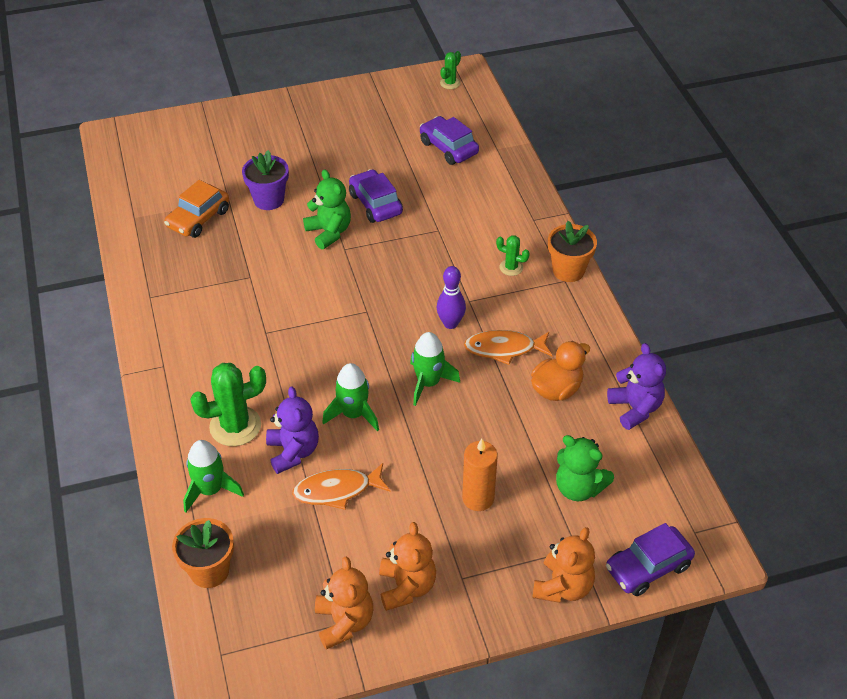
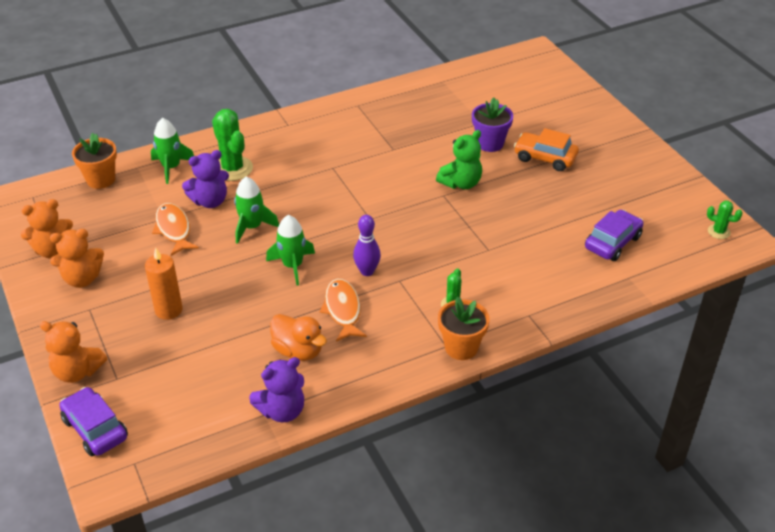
camera: 80 degrees right, 5 degrees down
(198, 218) = (452, 111): orange car -> orange car (545, 158)
(375, 204) = (509, 205): purple car -> none
(578, 488) = (182, 374): green teddy bear -> none

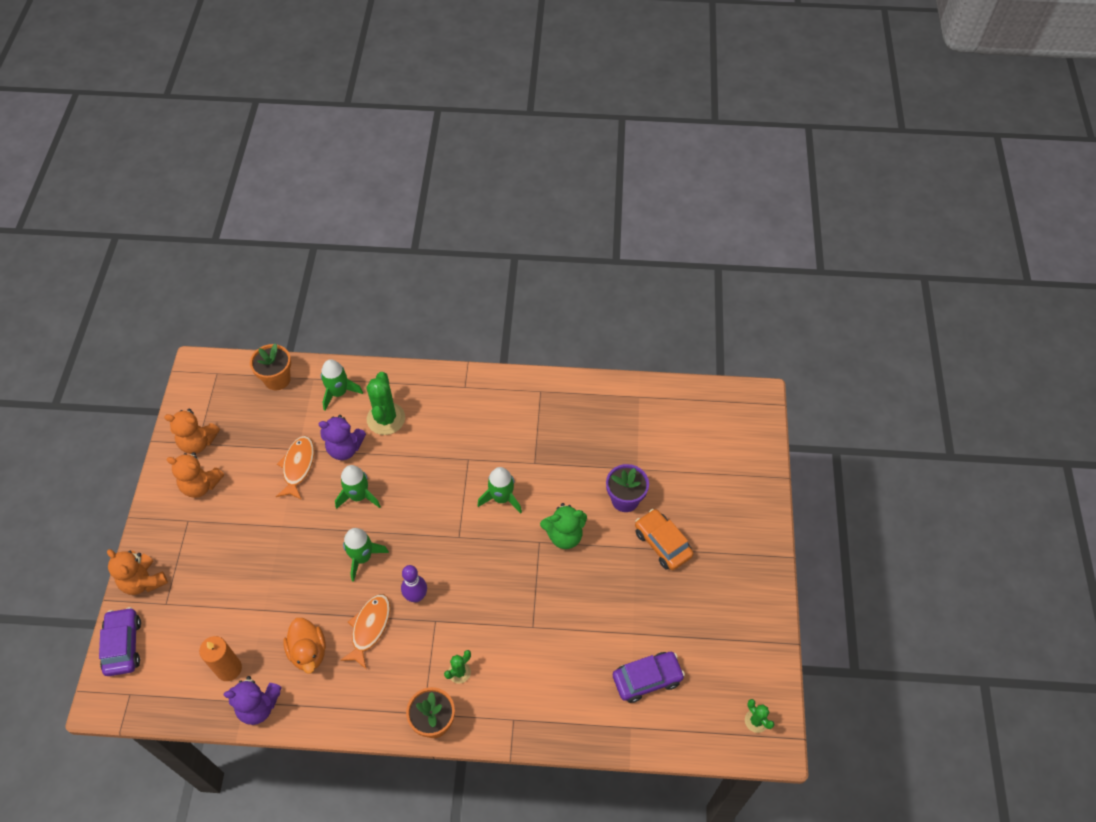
camera: 30 degrees right, 15 degrees up
(168, 310) = (242, 554): orange candle -> orange candle (229, 669)
(385, 180) = (501, 498): none -> green rocket

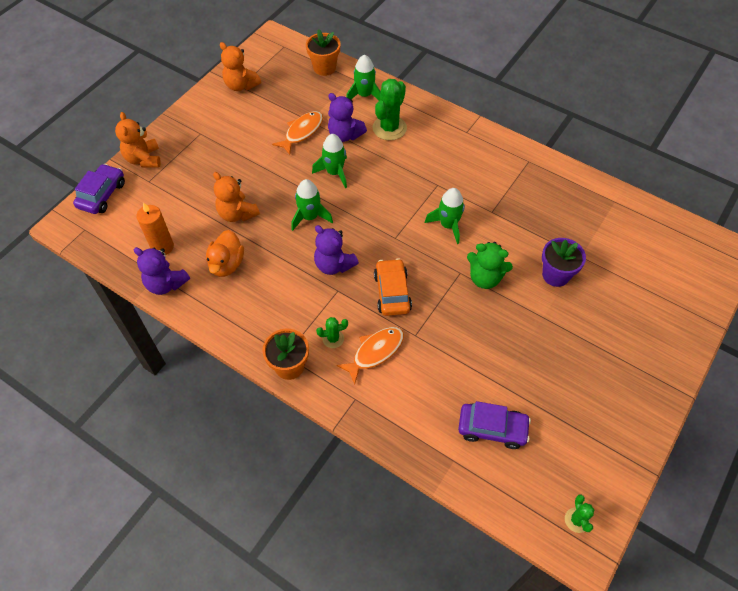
camera: 30 degrees right, 0 degrees up
(201, 485) = (224, 114): orange teddy bear -> orange teddy bear (237, 214)
(369, 628) = (283, 270): orange fish -> orange fish (375, 352)
(416, 596) = (334, 265): purple bowling pin -> purple teddy bear
(662, 543) = (570, 325): orange car -> orange car (392, 292)

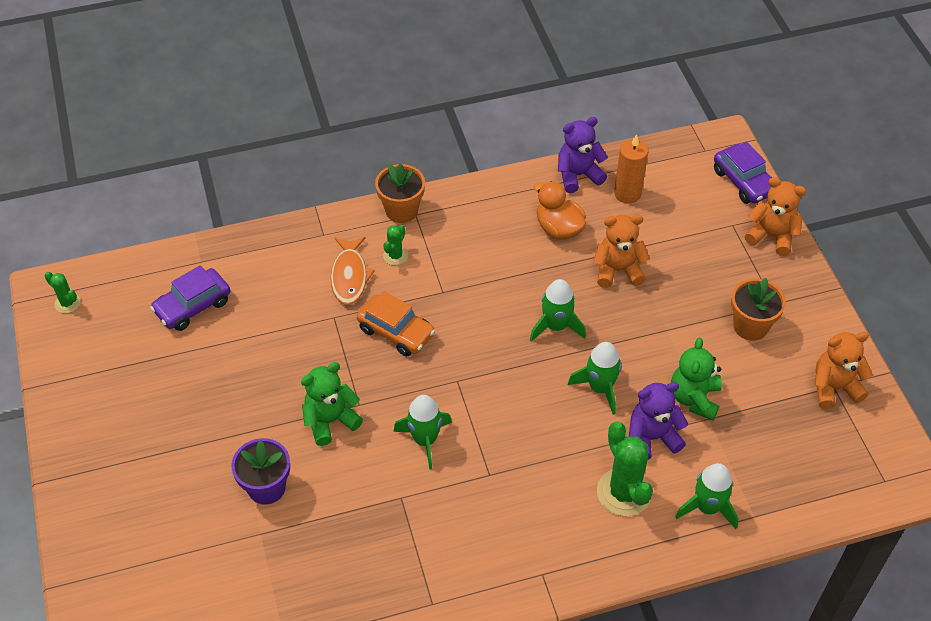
camera: 130 degrees right, 5 degrees down
(302, 132) = (694, 398): orange fish -> green teddy bear
(324, 68) = (800, 499): orange flower pot -> orange flower pot (750, 326)
(334, 265) = (475, 307): purple teddy bear -> none

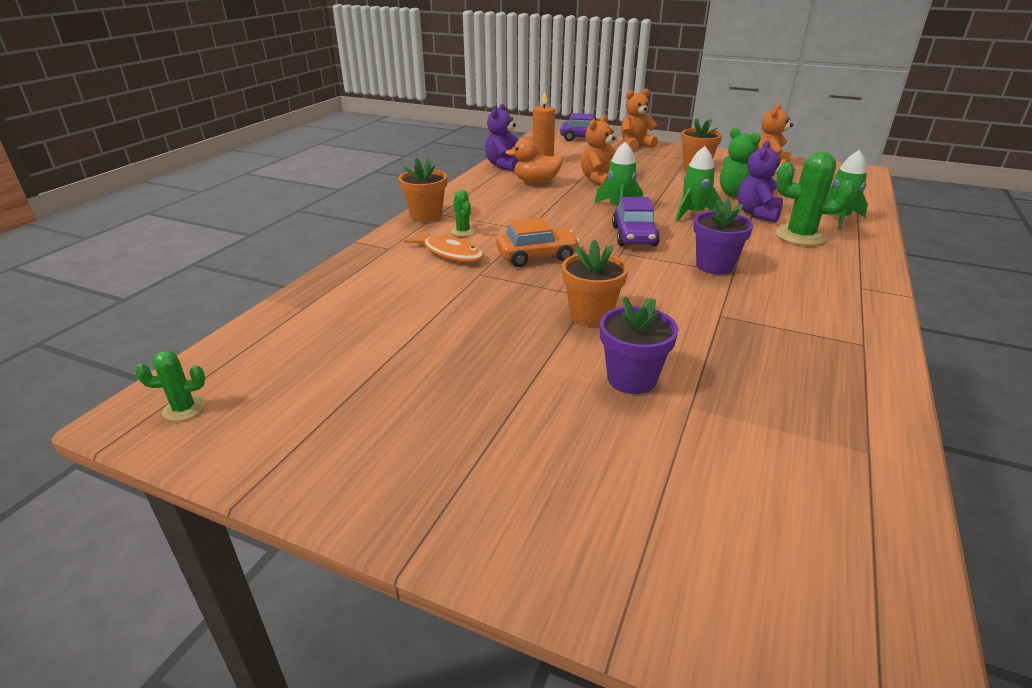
camera: 50 degrees left, 20 degrees down
(193, 306) = (344, 332): purple car -> purple car (634, 236)
(330, 420) = (591, 315): green teddy bear -> orange flower pot
(425, 440) = (667, 283): green rocket -> none
(489, 456) = (714, 266): none -> purple flower pot

